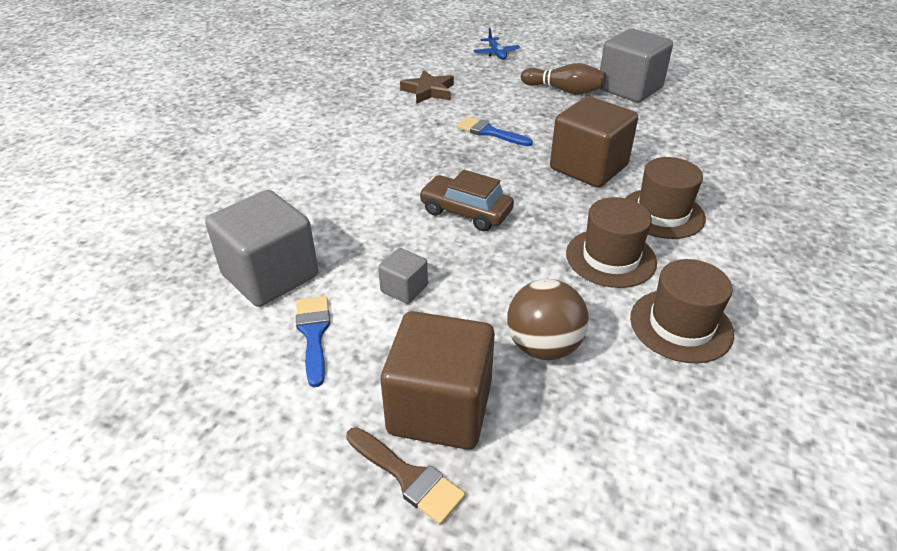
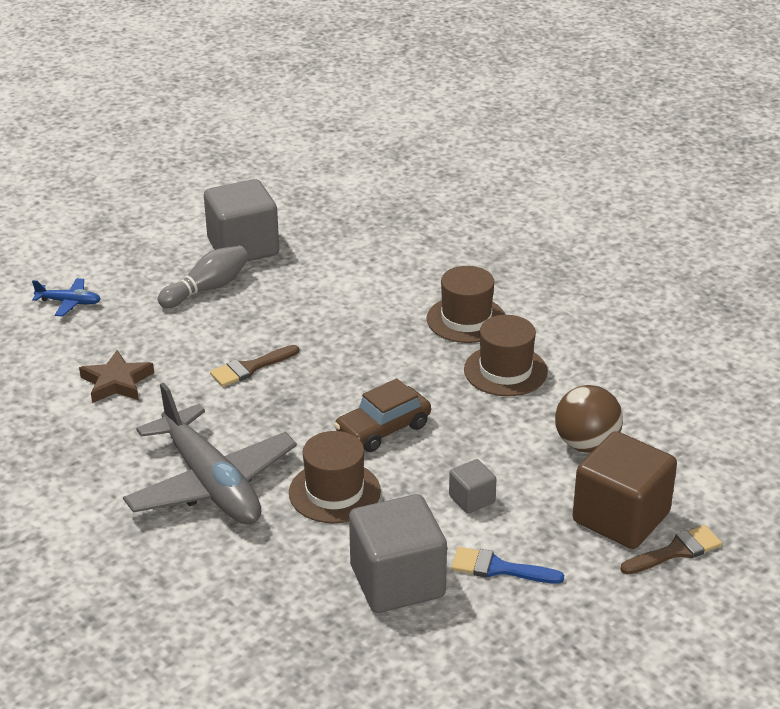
camera: 65 degrees left, 5 degrees down
(344, 155) = (211, 483): none -> grey plane
(489, 132) = (250, 368): blue brush -> brown brush
(564, 90) = (207, 288): brown bowling pin -> grey bowling pin
(588, 167) = (366, 330): brown cube -> none
(681, 325) = (602, 369): brown hat -> brown hat (334, 492)

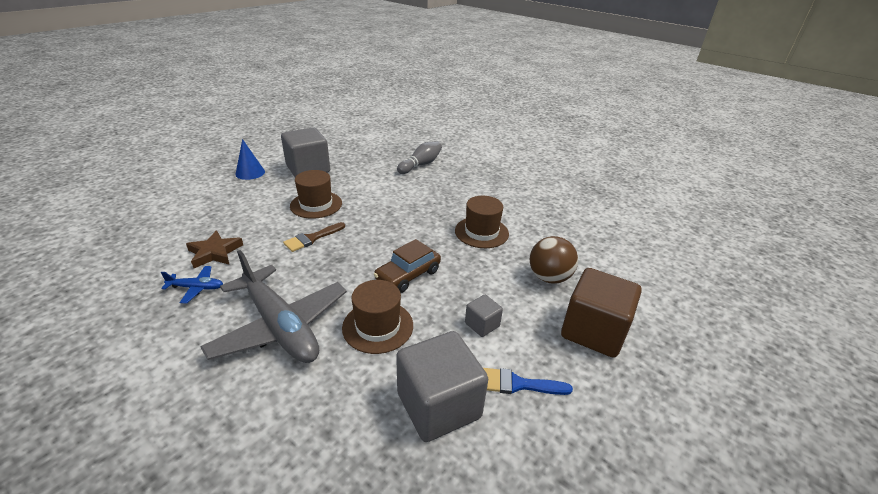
camera: 10 degrees left, 0 degrees up
(69, 302) = (190, 203): blue plane -> blue plane (196, 288)
(151, 251) = (250, 173): none -> blue cone
(207, 288) = (284, 192): grey bowling pin -> grey bowling pin (421, 165)
(466, 319) = (449, 203): brown hat -> brown hat (316, 204)
(676, 551) = (644, 356): brown brush -> none

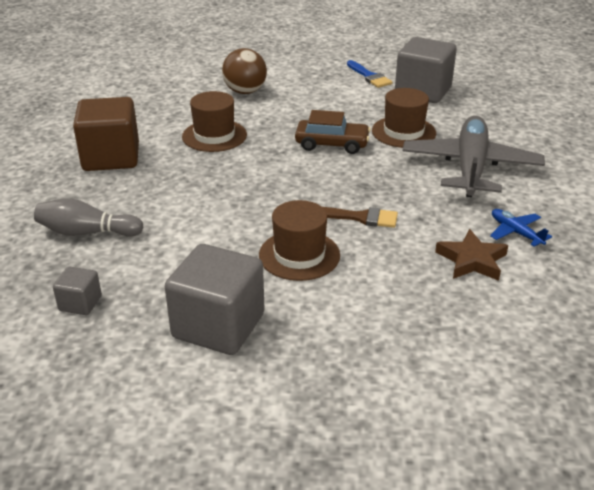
camera: 125 degrees left, 0 degrees up
(250, 173) = (303, 380): blue cone -> none
(482, 324) = (339, 99): grey cube -> grey cube (80, 303)
(593, 331) = (286, 67): brown cube -> brown cube (111, 157)

